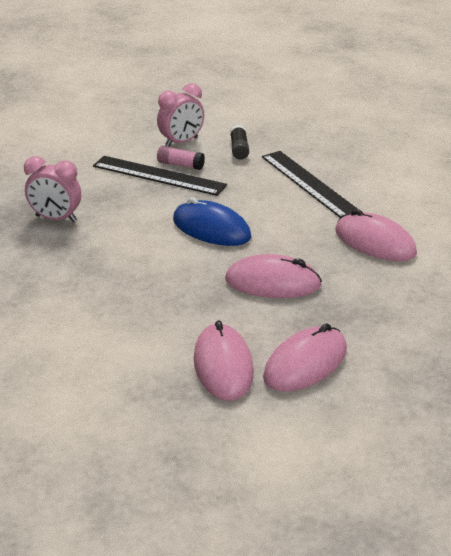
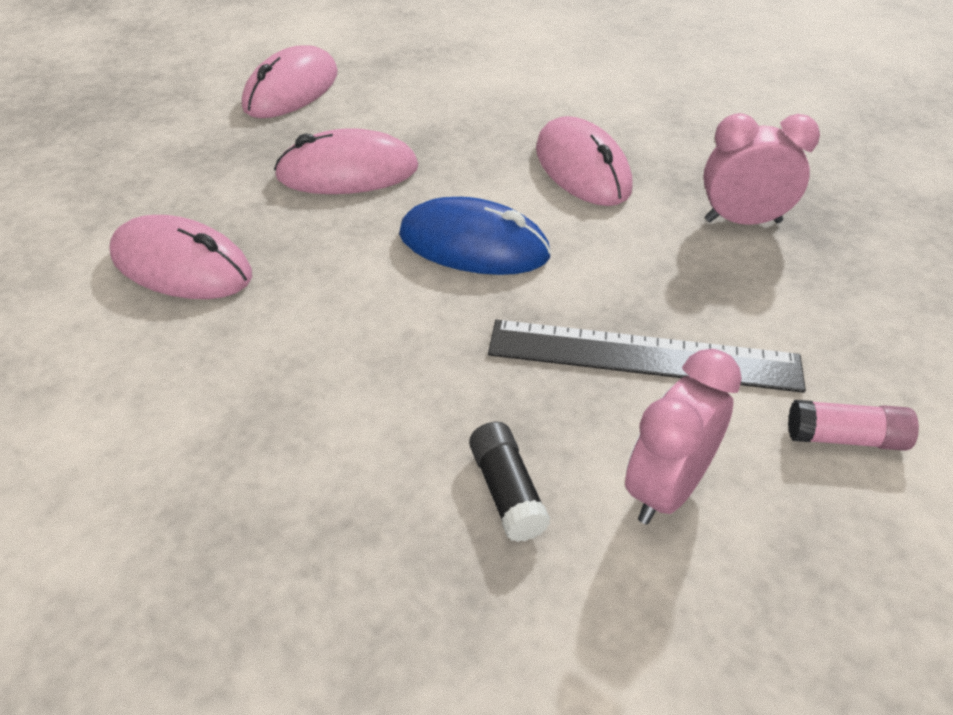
camera: 165 degrees right, 10 degrees up
(180, 165) = (618, 399): pink glue stick -> pink glue stick (845, 438)
(223, 366) = (384, 76): pink mouse -> pink mouse (582, 169)
(309, 184) = (310, 393): black ruler -> none

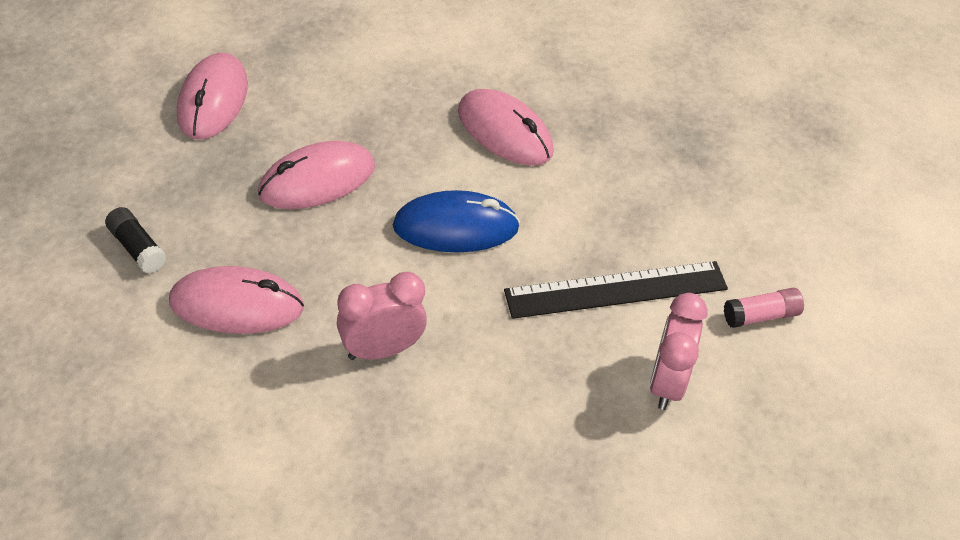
camera: 25 degrees left, 5 degrees up
(507, 492) = (571, 414): black glue stick -> black glue stick (137, 248)
(742, 221) = (642, 155): pink clock -> pink clock (382, 350)

